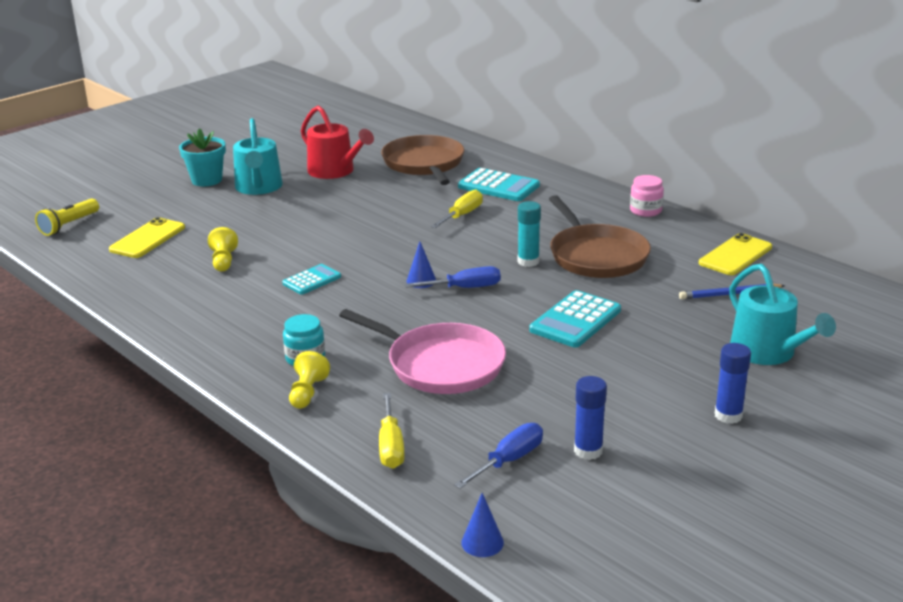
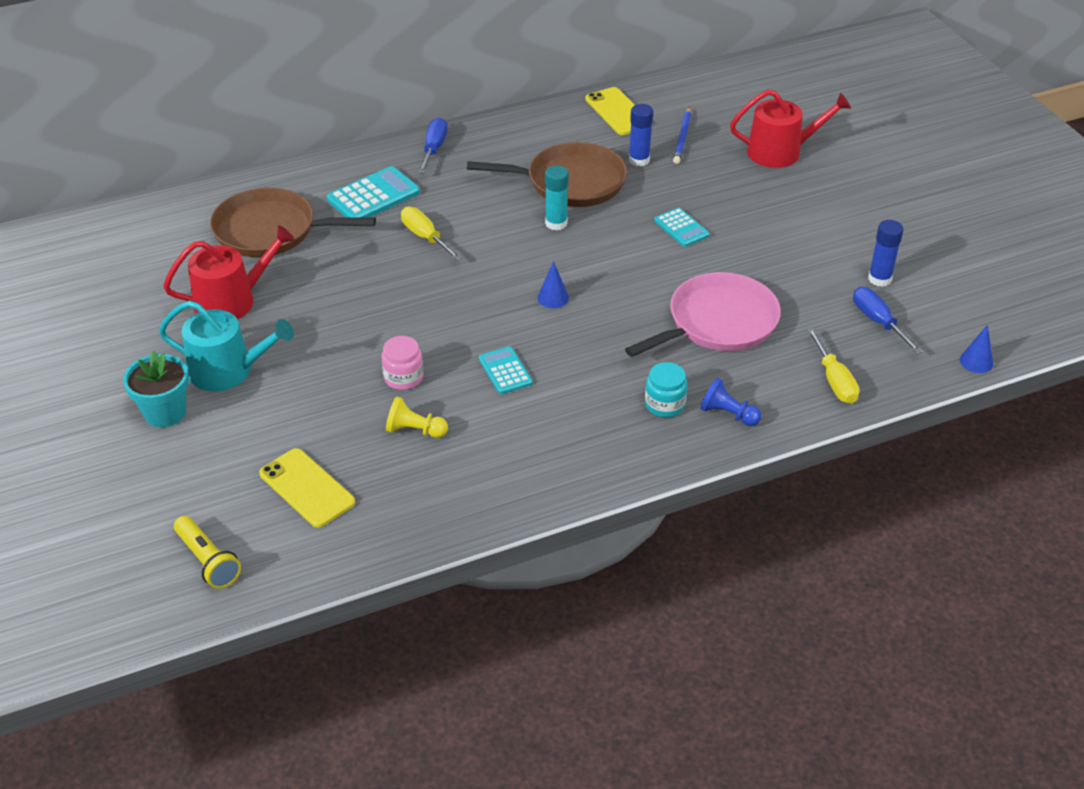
camera: 70 degrees left, 15 degrees up
(307, 393) = (728, 414): yellow pawn -> blue pawn
(391, 446) = (834, 380): yellow screwdriver -> yellow screwdriver turned 60 degrees clockwise
(465, 288) = (585, 274): blue screwdriver -> blue screwdriver (434, 148)
(575, 320) = (681, 228): turquoise calculator -> turquoise calculator, size x0.62
(645, 211) = (499, 128): pink jar -> pink jar (403, 377)
(728, 415) = (859, 199): blue glue stick -> blue glue stick (639, 160)
(768, 352) = (781, 151): turquoise watering can -> red watering can

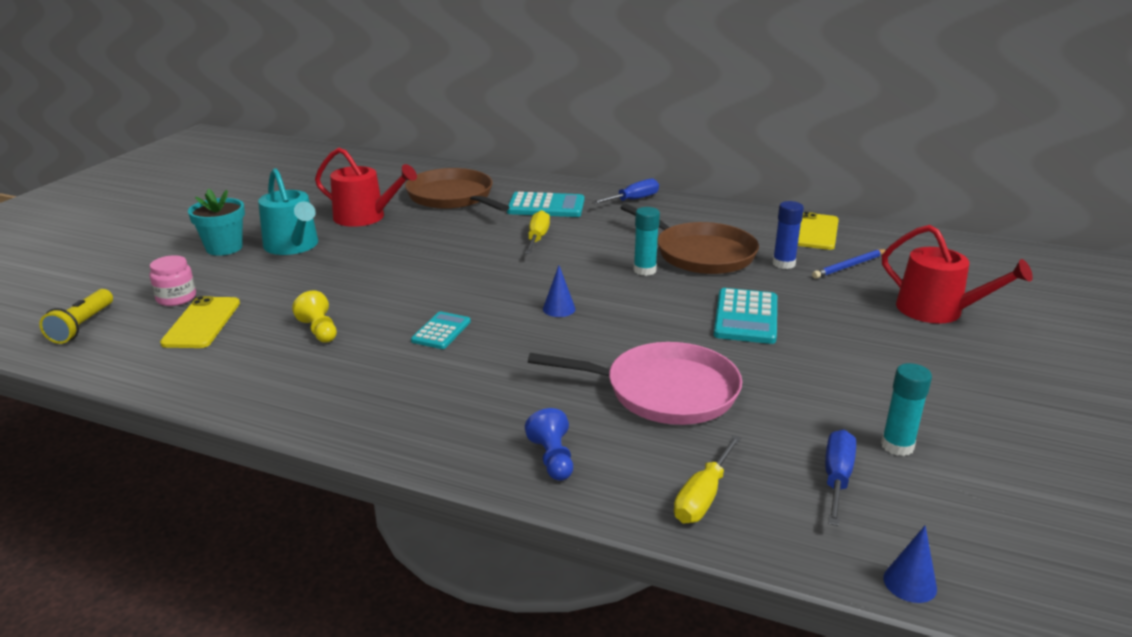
camera: 45 degrees right, 15 degrees down
(403, 377) = (373, 300): pink jar -> pink jar (176, 298)
(665, 404) = (513, 419): turquoise jar -> none
(681, 228) = (746, 317): turquoise calculator -> turquoise calculator, size x1.62
(879, 279) = (897, 446): blue glue stick -> turquoise glue stick

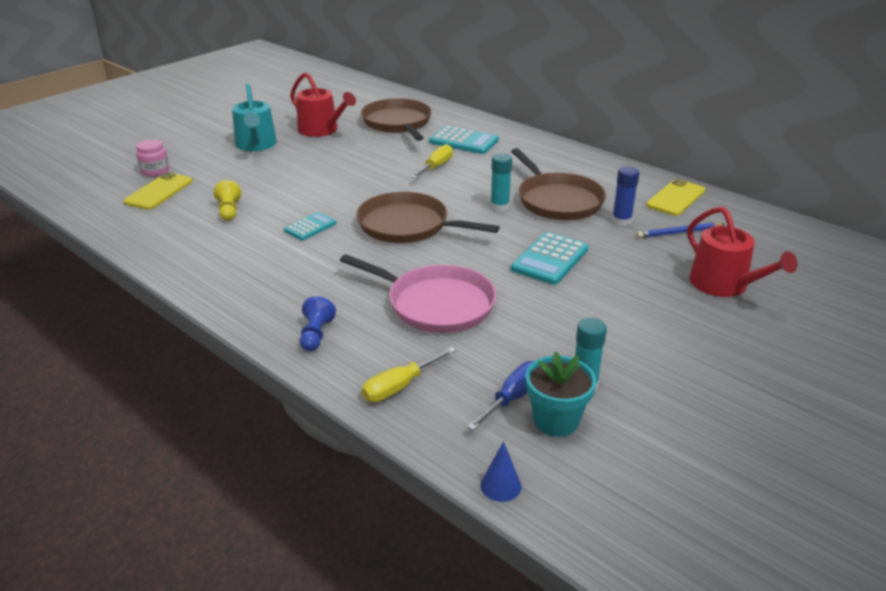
camera: 20 degrees right, 5 degrees up
(82, 326) = (87, 181): yellow flashlight -> none
(224, 248) = (210, 139): turquoise flower pot -> turquoise flower pot (556, 420)
(559, 309) = (408, 225): blue cone -> brown pan
(633, 200) = (539, 146): blue screwdriver -> none

